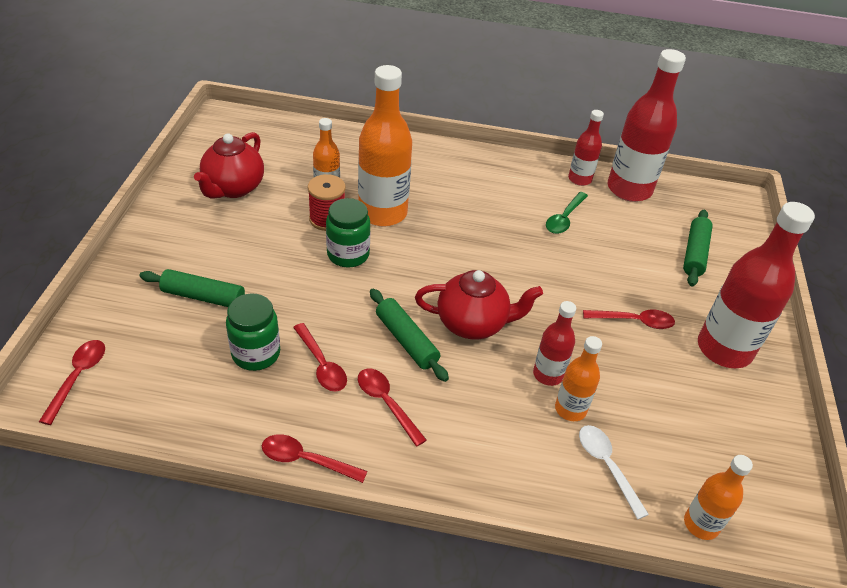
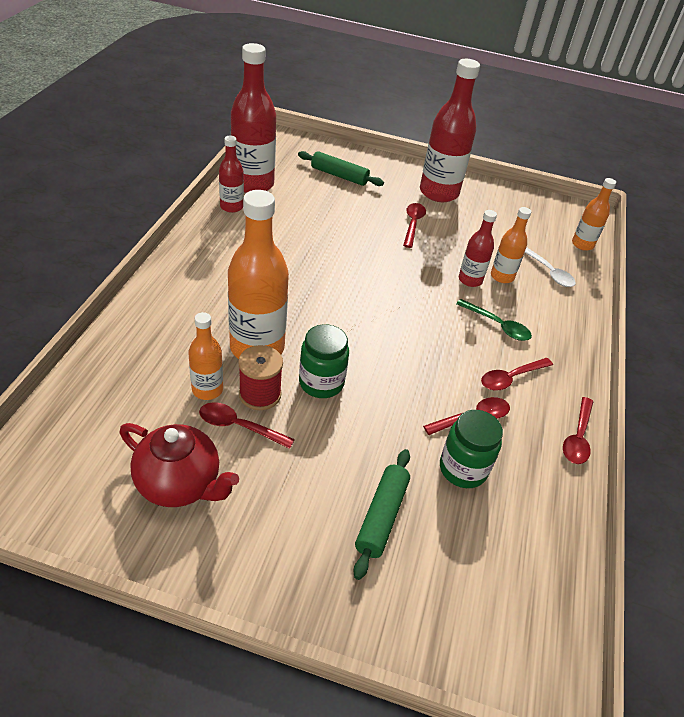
camera: 85 degrees left, 0 degrees up
(78, 377) = (511, 644): red spoon -> red spoon (239, 426)
(406, 340) = (439, 355): green rolling pin -> none
(473, 324) = (417, 310): red teapot -> none
(564, 218) = (286, 229): green spoon -> green spoon (497, 325)
(607, 466) = (548, 272): white spoon -> white spoon turned 105 degrees counterclockwise

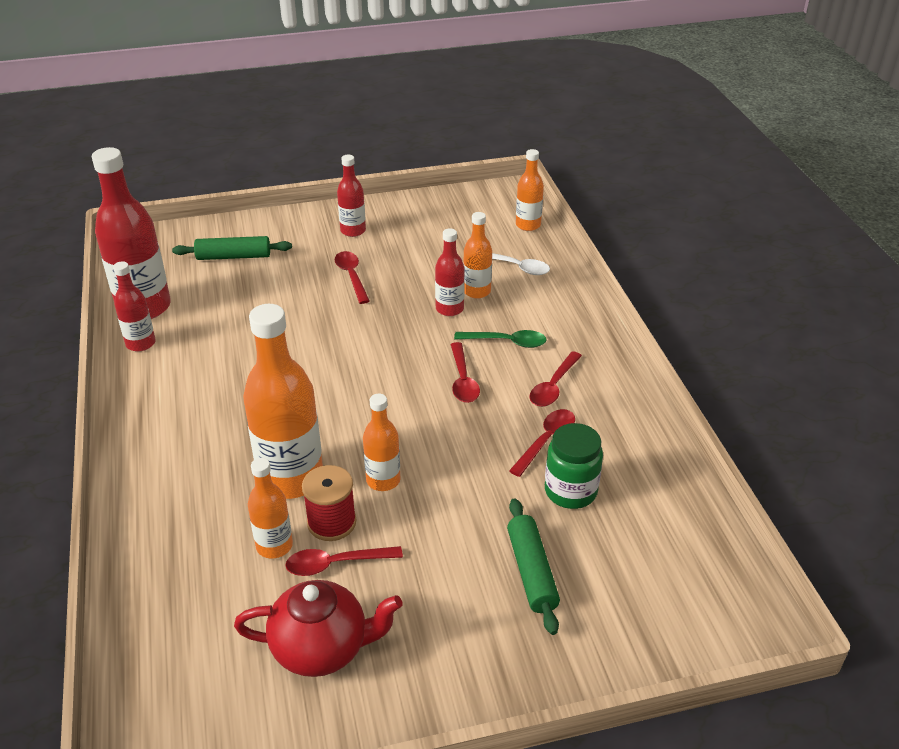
camera: 25 degrees left, 5 degrees down
(321, 383) = (383, 480): green jar -> orange bottle
(439, 193) = (353, 231): red bottle -> red bottle, size x0.53
(577, 437) = (646, 411): red spoon -> red spoon (463, 380)

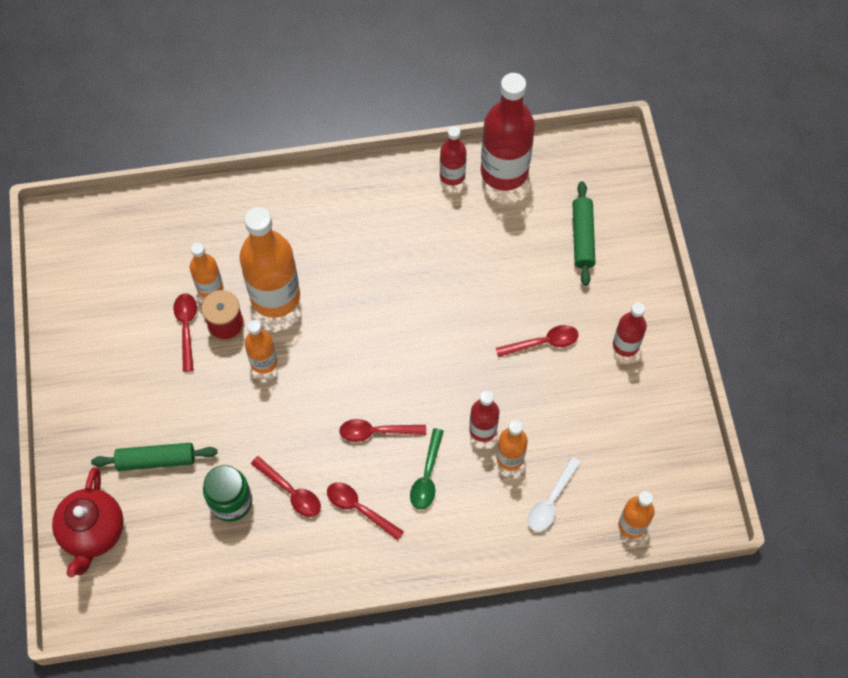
camera: 95 degrees right, 25 degrees up
(322, 648) = (117, 319): red teapot -> red teapot (93, 532)

